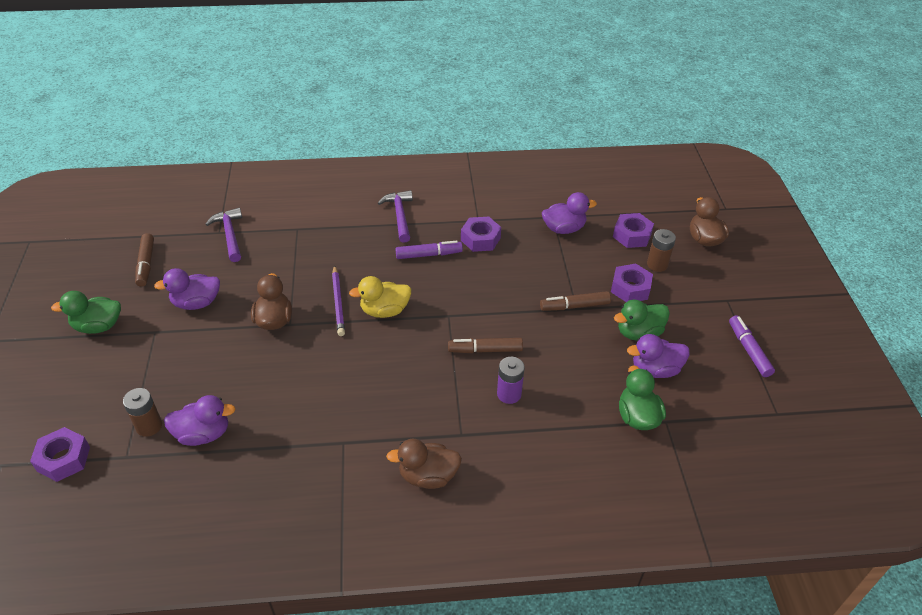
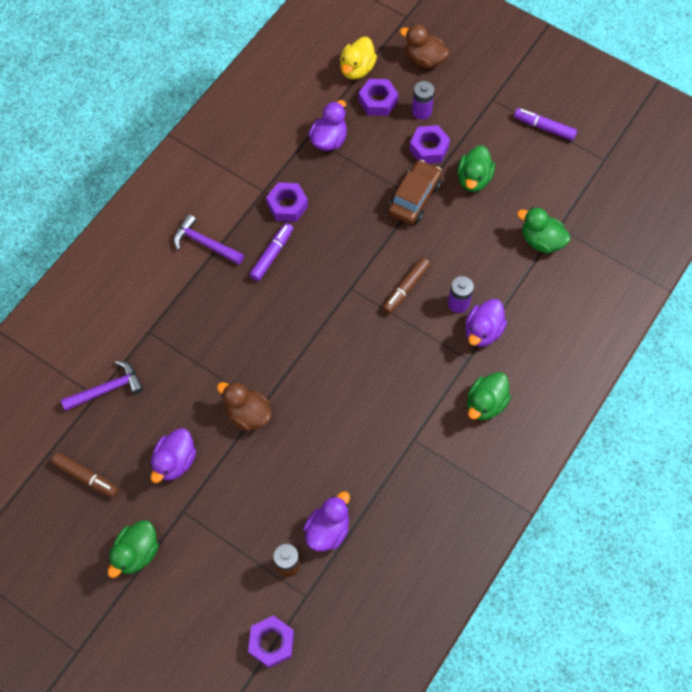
camera: 50 degrees left, 20 degrees up
(230, 235) = (107, 389): purple hammer -> purple hammer turned 135 degrees clockwise
(338, 302) = (268, 355): purple pencil -> none
(384, 311) = (307, 328): yellow duck -> yellow duck (357, 69)
(428, 476) = (485, 403): brown duck -> green duck
(574, 306) = (414, 198): brown marker -> brown car
(655, 369) = (513, 197): purple duck -> purple duck (483, 331)
(657, 264) = (421, 111): brown battery -> purple battery

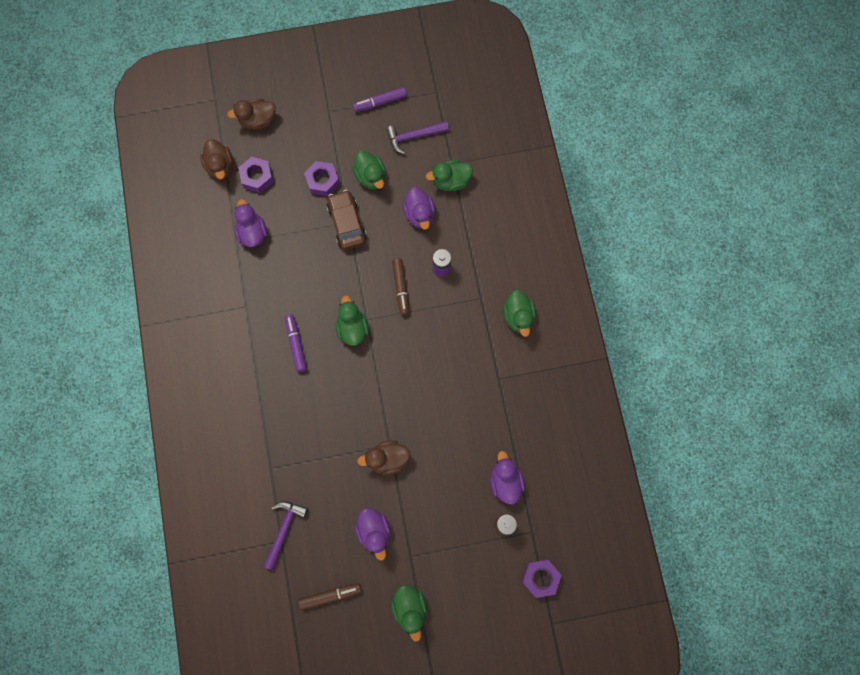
camera: 45 degrees left, 10 degrees up
(205, 243) = (245, 377): purple hammer -> purple hammer (413, 137)
(287, 205) = (272, 302): purple nut -> none
(331, 284) = (352, 328): none -> green duck
(357, 69) = (220, 166): yellow duck -> brown duck
(421, 111) = (292, 159): purple battery -> none
(483, 331) = (473, 272): purple duck -> purple duck (419, 214)

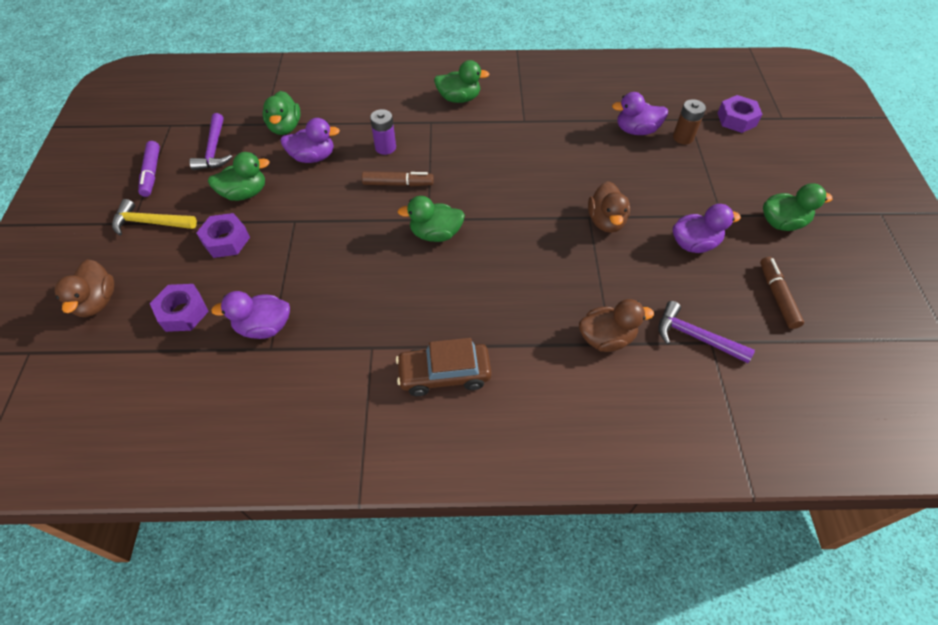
camera: 80 degrees left, 20 degrees down
(220, 166) = (141, 357): brown duck -> brown duck (606, 338)
(296, 344) = (442, 294): purple marker -> none
(331, 123) = (150, 223): none -> yellow hammer
(347, 223) = (295, 223): brown car -> brown car (444, 374)

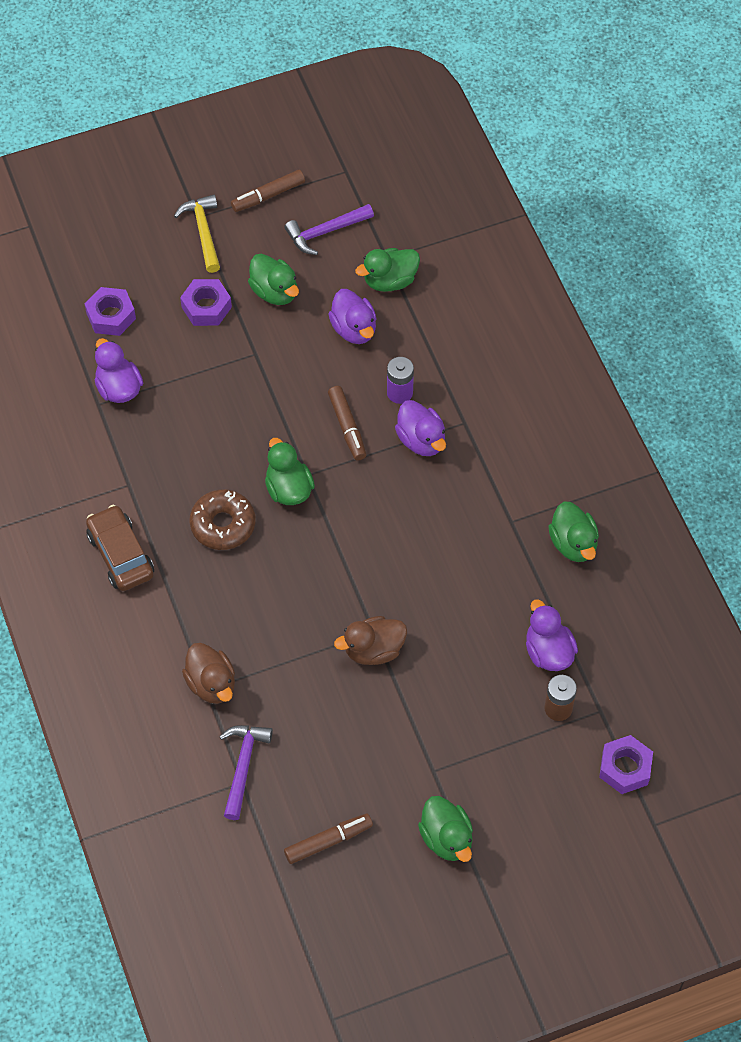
camera: 70 degrees right, 5 degrees up
(97, 302) = (97, 244): brown duck -> none
(151, 173) = (268, 195): purple marker -> brown marker
(448, 287) = (223, 524): none -> brown donut
(459, 98) = (521, 438): green duck -> green duck (573, 544)
(694, 244) = (374, 747): purple duck -> purple duck (421, 440)

